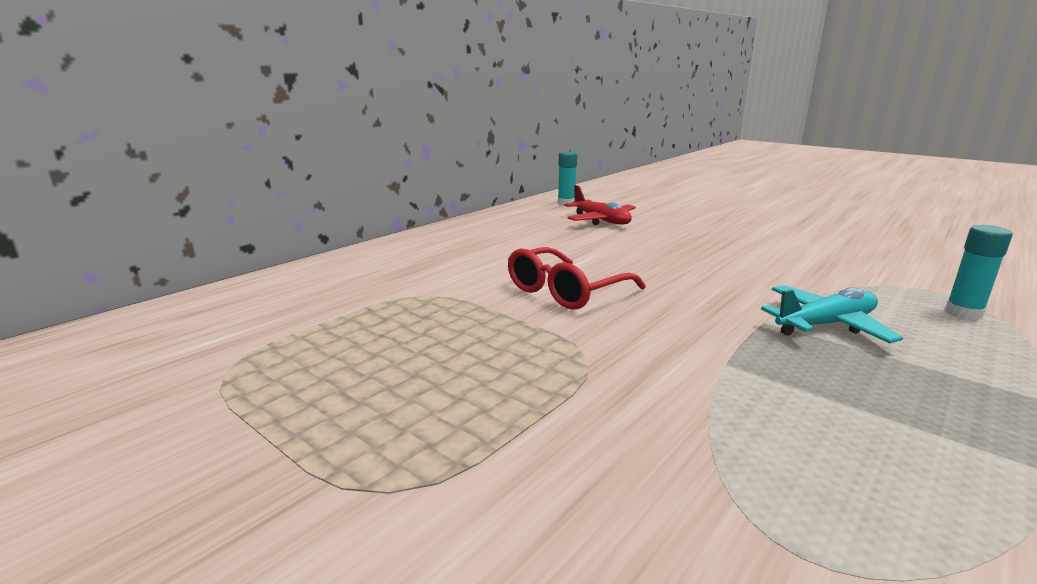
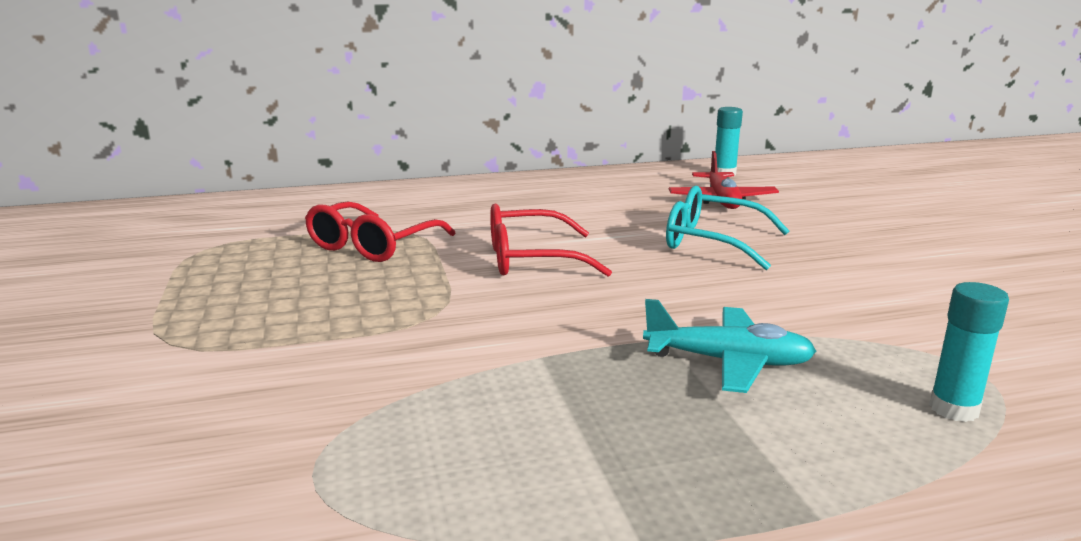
camera: 35 degrees right, 0 degrees up
(413, 316) = (372, 246): none -> red glasses
(652, 249) = (712, 242): none -> turquoise glasses

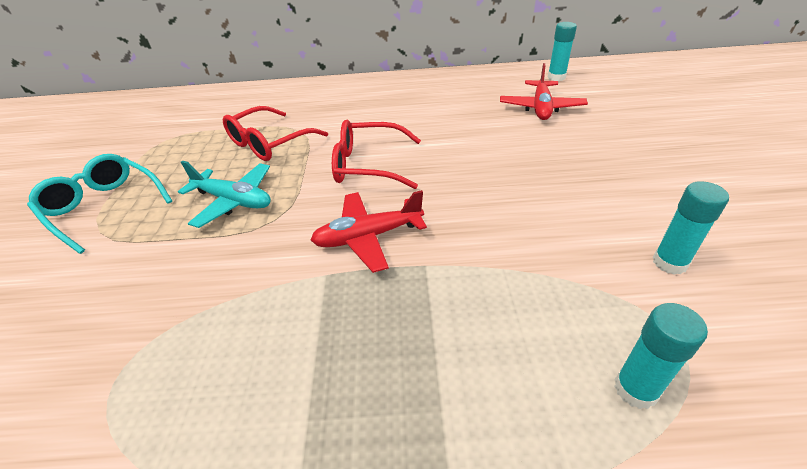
camera: 15 degrees right, 20 degrees up
(575, 321) = (368, 237): none -> red plane
(712, 242) = (512, 155): turquoise glasses -> turquoise glasses (104, 207)
(728, 362) = (463, 299): turquoise plane -> turquoise plane (234, 201)
(938, 316) = (669, 263): none -> turquoise glue stick

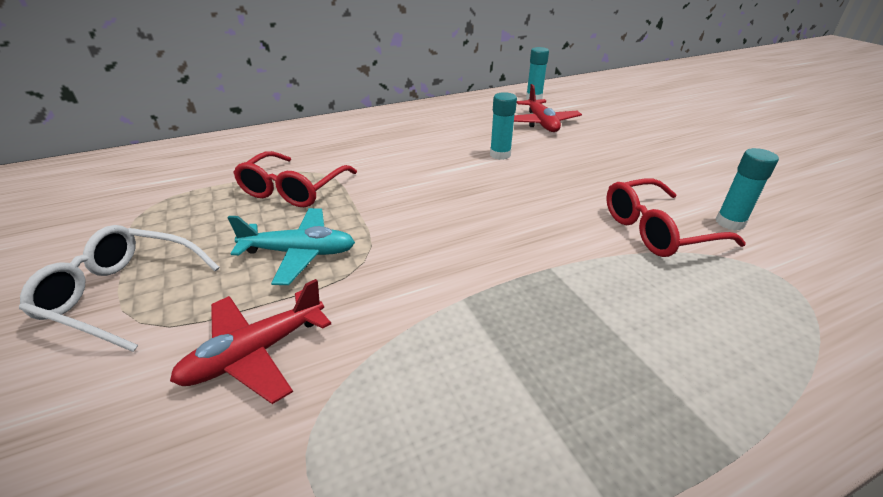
camera: 25 degrees left, 5 degrees down
(104, 207) = (122, 294): turquoise glasses -> white glasses
(368, 165) = (422, 193): red glasses -> red glasses (657, 230)
(368, 237) = (477, 256): red plane -> red plane (255, 353)
(635, 389) = (781, 317): turquoise glue stick -> turquoise glue stick (500, 155)

